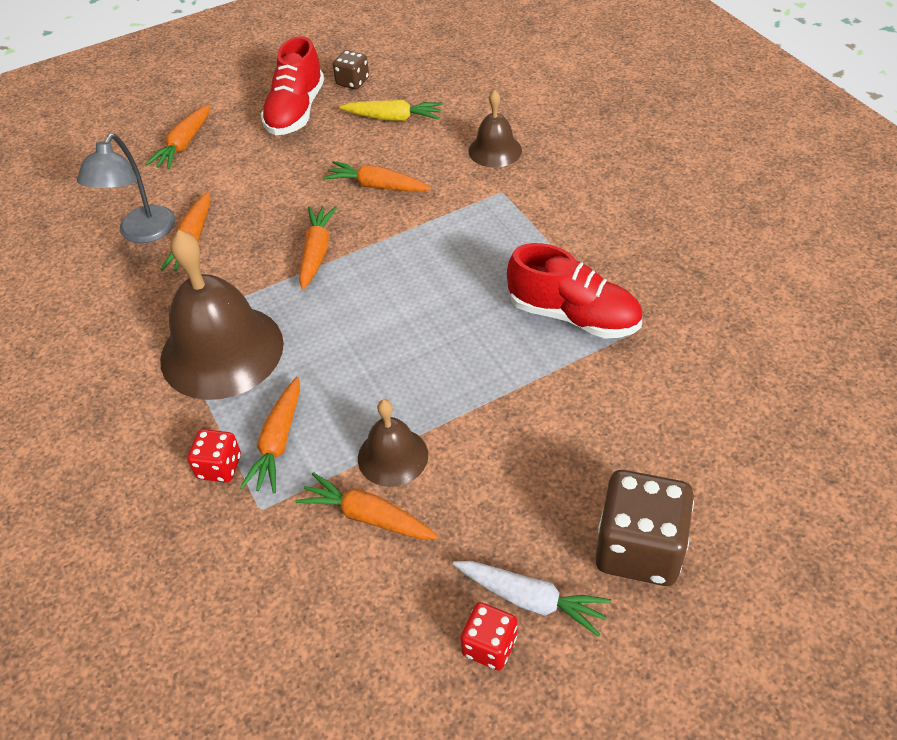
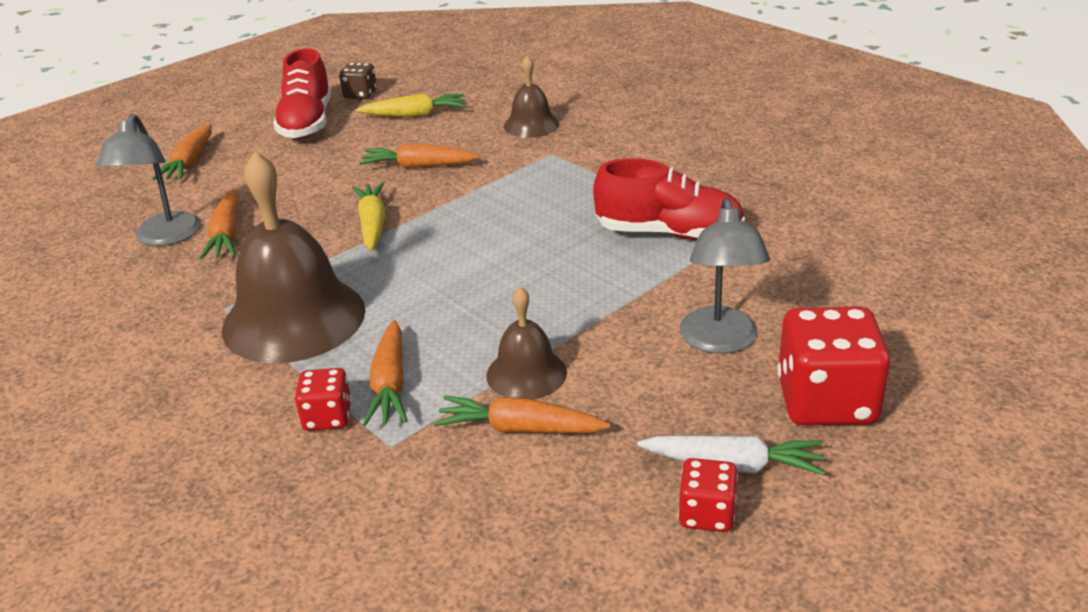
camera: 15 degrees left, 15 degrees down
(316, 253) = (372, 225): orange carrot -> yellow carrot
(571, 458) = (720, 341): none -> grey lamp
(639, 548) = (826, 401): brown dice -> red dice

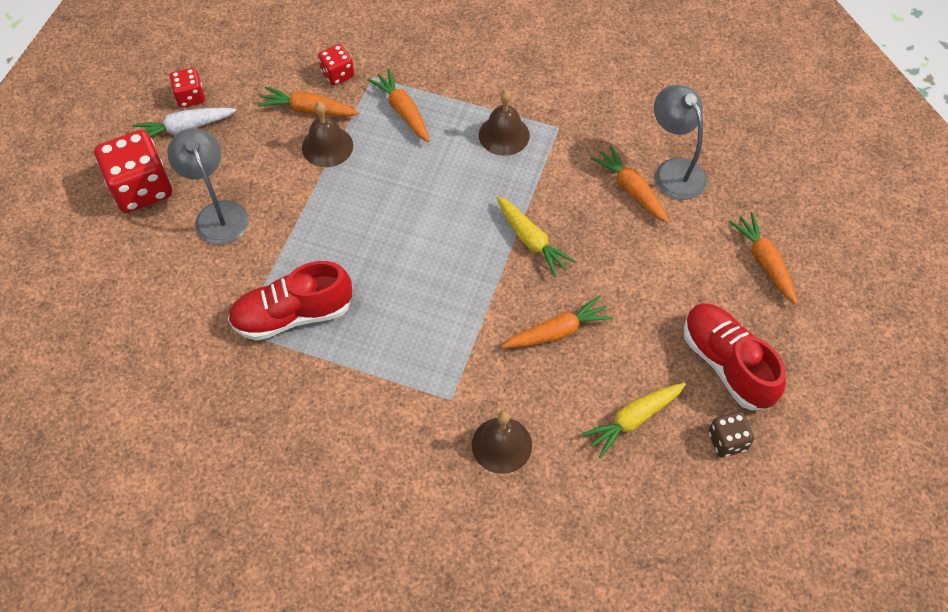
camera: 150 degrees right, 25 degrees up
(294, 318) = (504, 135): brown bell -> brown bell, size x0.52
(327, 417) = (420, 79): red dice -> red dice (337, 74)
(520, 429) = (309, 110): orange carrot -> orange carrot turned 150 degrees counterclockwise

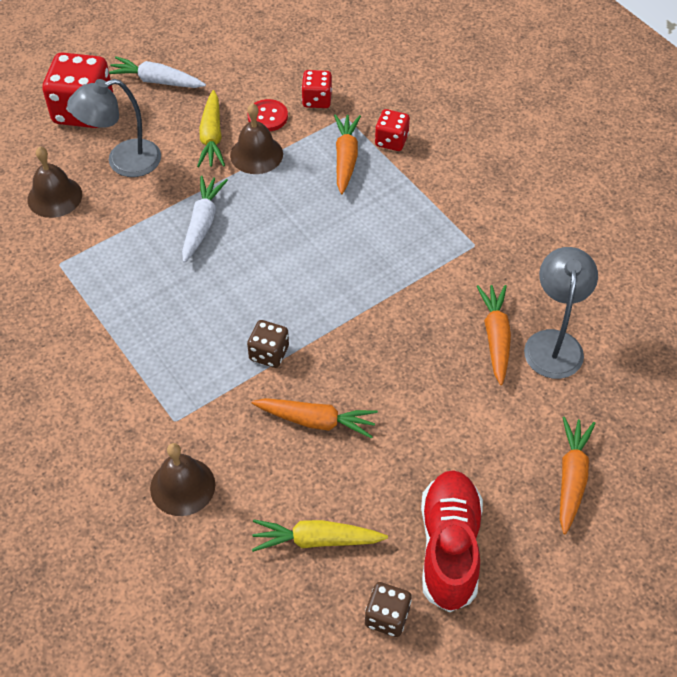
camera: 35 degrees right, 5 degrees down
(190, 97) = (182, 59): red dice -> red dice (391, 141)
(218, 213) = (123, 161): grey lamp -> grey lamp turned 120 degrees counterclockwise
(293, 315) = (110, 275): red shoe -> none
(309, 110) = (267, 117): orange carrot -> red button
(333, 228) = (202, 224): none -> white carrot
(477, 301) = (269, 353): none -> brown dice
(504, 135) = (418, 225): brown bell -> brown bell (54, 197)
(531, 240) = (362, 329): yellow carrot -> yellow carrot (212, 136)

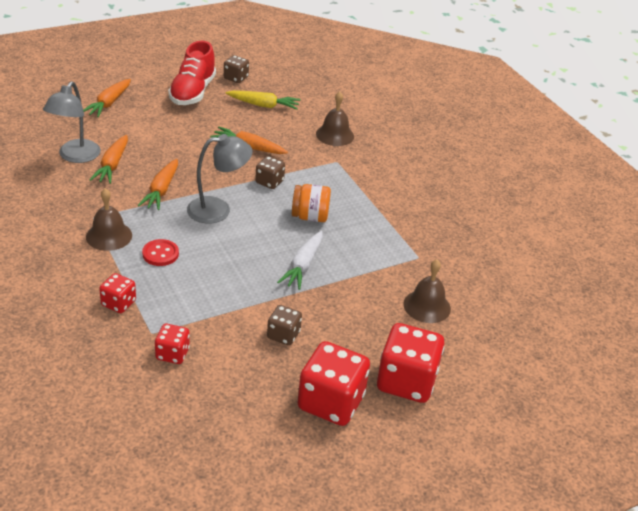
camera: 175 degrees left, 15 degrees down
(123, 161) = (367, 326): grey lamp -> grey lamp (218, 210)
(157, 81) = (331, 402): white carrot -> red dice
(203, 300) = (310, 217): none -> orange jar
(212, 136) = (283, 335): yellow carrot -> brown dice
(256, 154) = (245, 312): brown bell -> brown bell (109, 236)
(267, 117) = (226, 345): red button -> red button (160, 254)
(346, 159) = (166, 295): orange carrot -> orange carrot (161, 190)

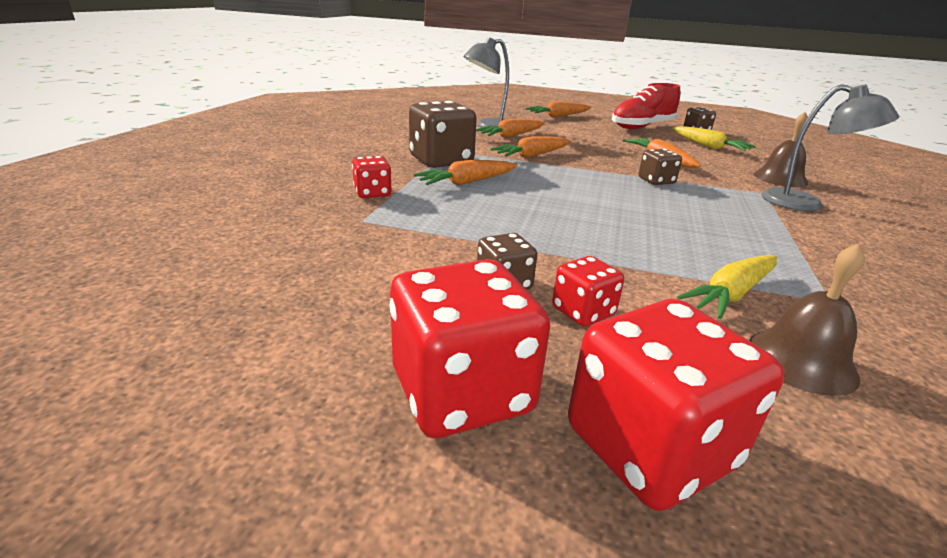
camera: 45 degrees right, 10 degrees down
(109, 236) = (441, 161): brown bell -> brown dice
(160, 254) = (467, 182): red button -> orange carrot
(172, 354) = (351, 241): red dice -> red dice (583, 312)
(218, 210) = (571, 179): grey lamp -> grey lamp (805, 204)
(303, 265) = (619, 242): white carrot -> none
(310, 217) = (678, 214): orange jar -> none
(380, 278) = (731, 294): none -> yellow carrot

